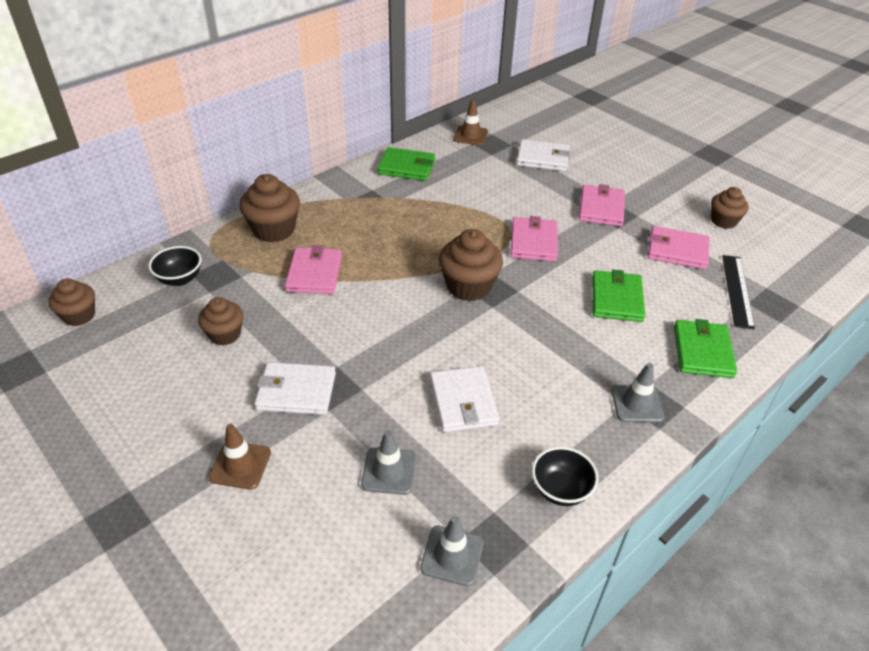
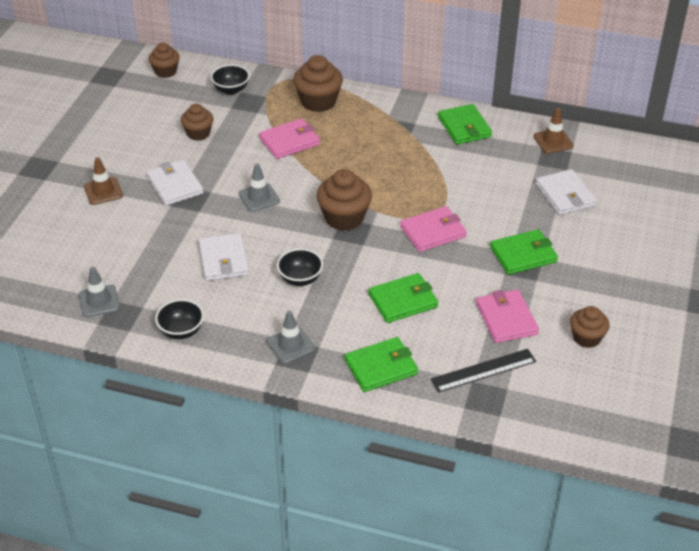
camera: 60 degrees right, 0 degrees up
(389, 471) = (141, 251): grey traffic cone -> grey traffic cone (259, 197)
(463, 402) = (224, 260): white wallet -> white wallet turned 60 degrees counterclockwise
(538, 354) = (300, 279): none -> black bowl
(601, 208) = (523, 254): pink wallet -> green wallet

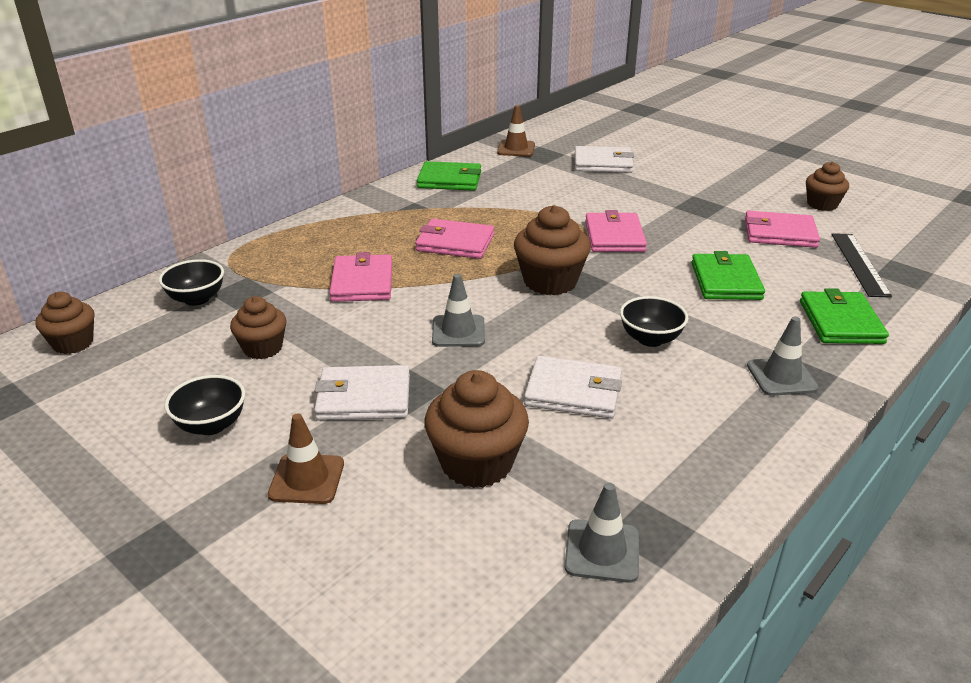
camera: 65 degrees left, 10 degrees down
(181, 331) = (718, 470): black bowl -> black bowl (211, 425)
(318, 102) = (304, 245): brown cupcake -> brown cupcake (476, 463)
(367, 161) = (455, 243): none -> pink wallet
(523, 254) = (682, 202): green wallet -> none

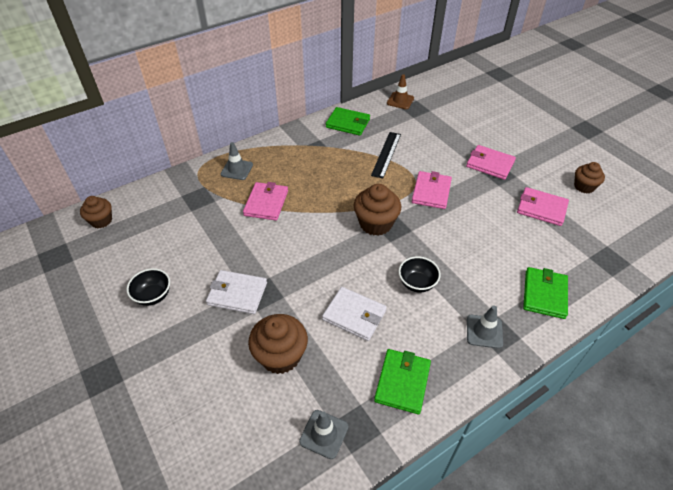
camera: 15 degrees right, 15 degrees up
(196, 299) = (172, 199): black bowl -> none
(262, 348) = (196, 244): brown cupcake -> none
(307, 479) = (189, 345): brown traffic cone -> none
(455, 243) = (331, 180): pink wallet -> pink wallet (490, 164)
(458, 331) = (306, 254): grey traffic cone -> grey traffic cone (237, 169)
(603, 163) = (451, 123): white wallet -> none
(725, 281) = (486, 244): green wallet -> green wallet (402, 382)
(859, 264) = (582, 246): black ruler -> black ruler (386, 154)

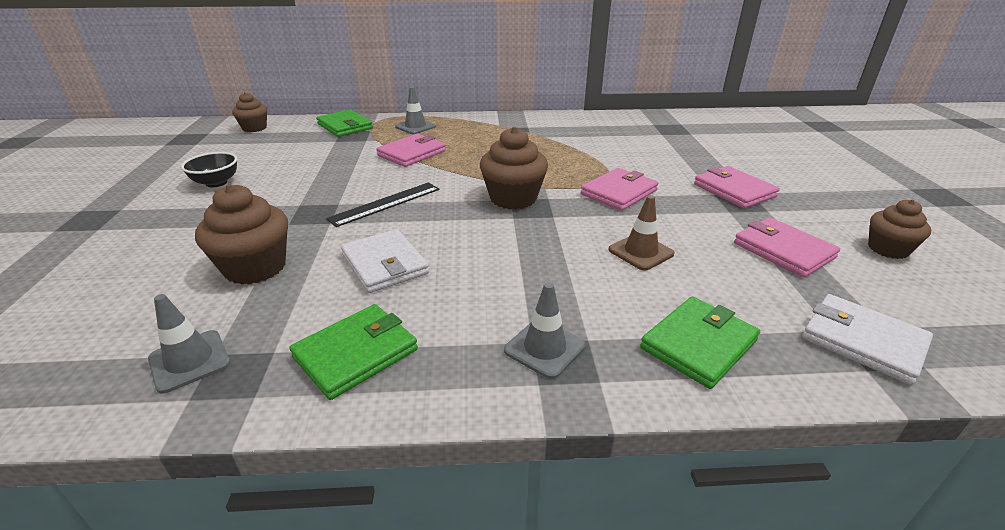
camera: 30 degrees right, 15 degrees down
(237, 294) = (289, 205): white wallet -> white wallet (862, 341)
(348, 123) = (574, 123): green wallet -> green wallet (345, 126)
(386, 154) = (593, 152): black ruler -> black ruler (385, 203)
(400, 101) = (658, 120): brown traffic cone -> brown traffic cone (641, 252)
(417, 283) = (502, 263): black bowl -> none

